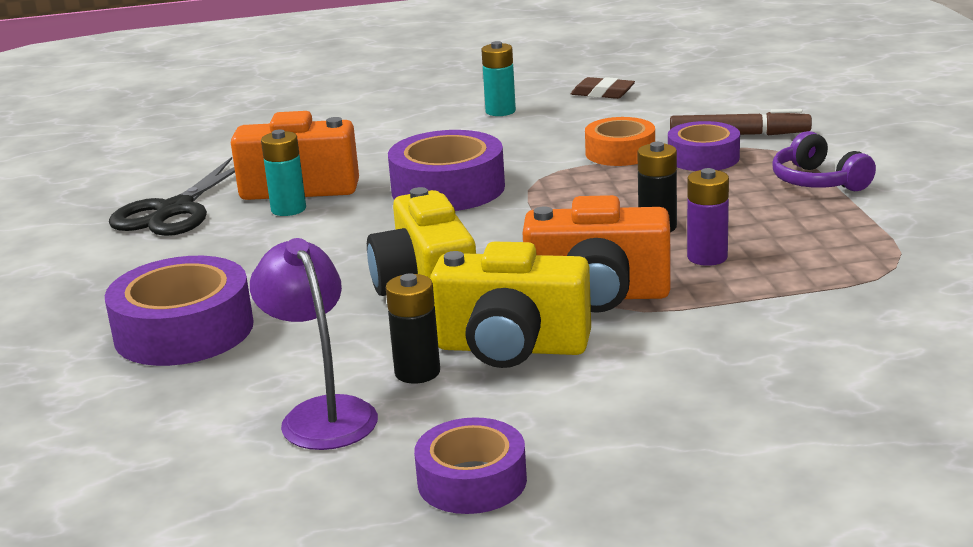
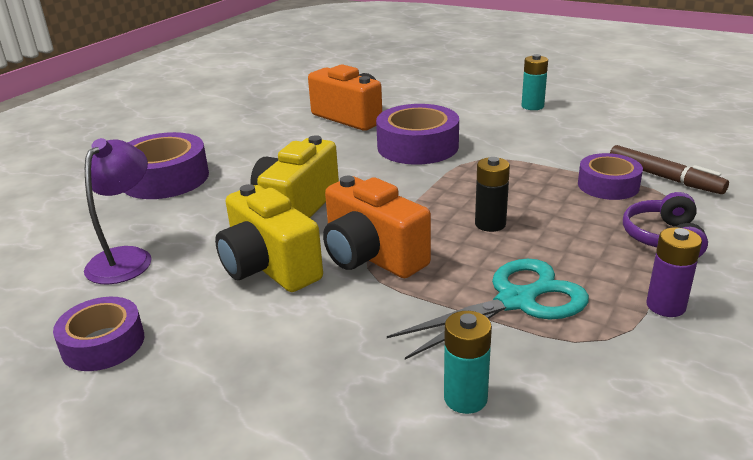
camera: 40 degrees right, 5 degrees up
(175, 210) = (277, 109): black scissors -> none
(288, 209) = (323, 128): turquoise battery -> turquoise battery (465, 398)
(417, 372) = (203, 257): black battery -> none
(602, 93) = (618, 114): brown eraser -> none
(620, 153) = (558, 160): orange tape -> none
(707, 257) = (483, 262): purple battery -> purple battery (665, 306)
(787, 273) = (516, 301): none -> turquoise scissors

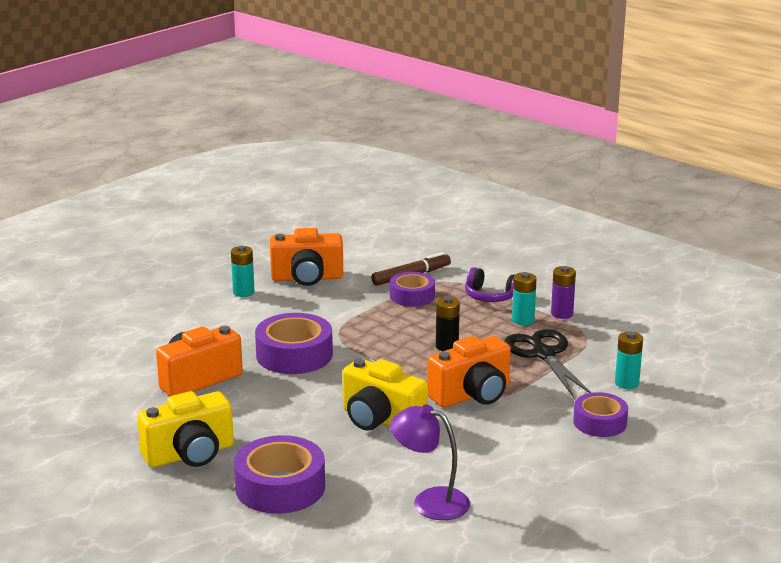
camera: 80 degrees left, 5 degrees down
(103, 343) = (547, 504): purple tape -> purple tape (599, 422)
(269, 267) = (471, 436): yellow camera -> yellow camera (190, 454)
(516, 301) = (543, 354): turquoise scissors -> black scissors
(594, 126) = (307, 278): none -> orange camera
(611, 272) = (523, 320): none -> turquoise battery

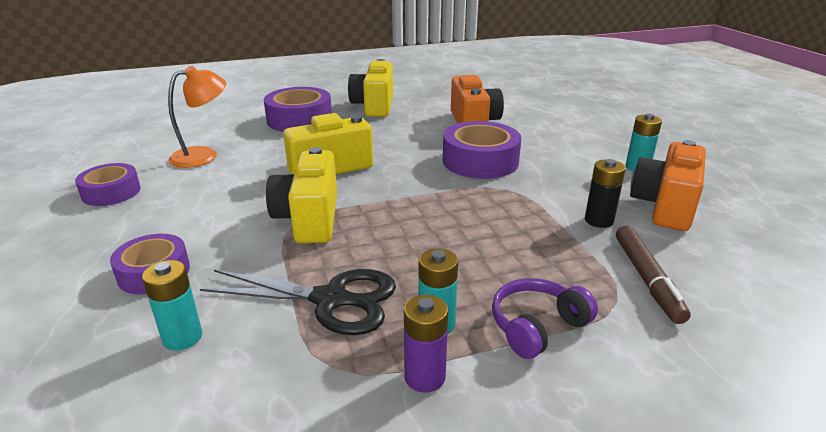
camera: 120 degrees right, 5 degrees up
(412, 296) = (576, 259): purple tape -> purple tape (111, 192)
(430, 501) = (203, 155): purple lamp -> orange lamp
(447, 346) = (421, 238): black battery -> black battery (599, 220)
(472, 395) = (309, 219): orange camera -> yellow camera

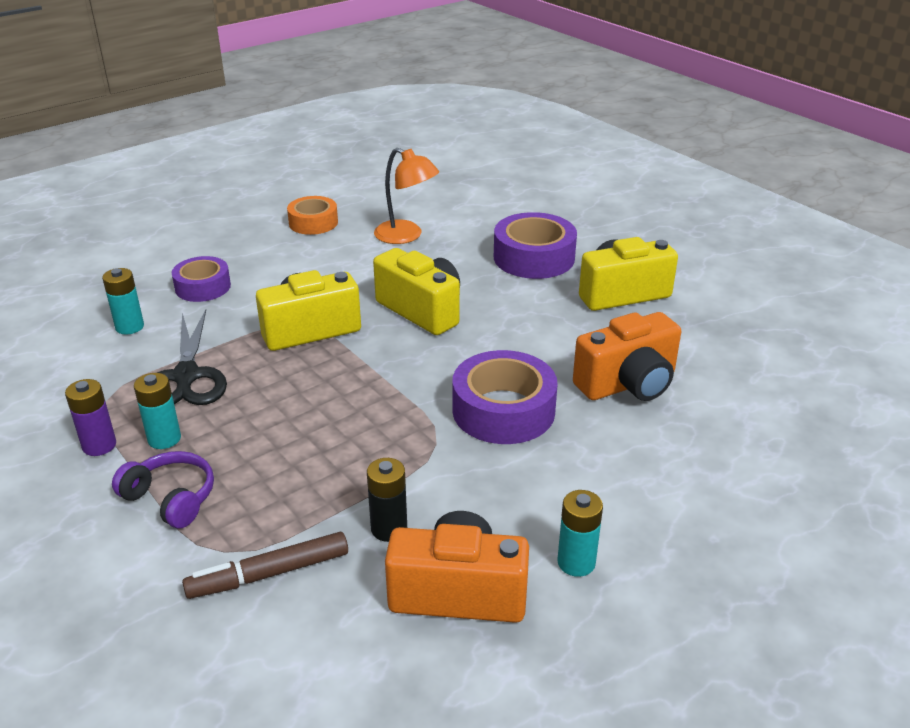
camera: 70 degrees right, 5 degrees up
(111, 192) = (313, 223): purple tape -> orange tape

